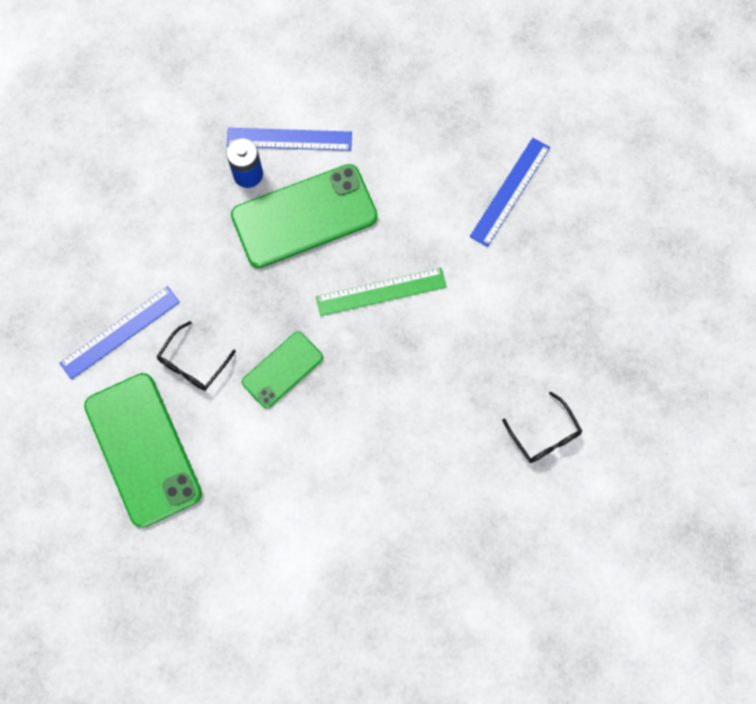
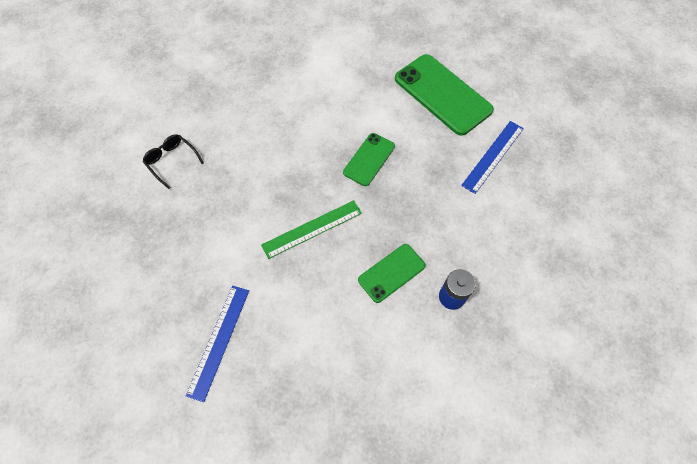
camera: 165 degrees right, 10 degrees down
(193, 364) = (433, 149): black glasses -> none
(289, 139) = (429, 339): blue ruler -> none
(304, 216) = (391, 273): green phone -> green phone, size x0.56

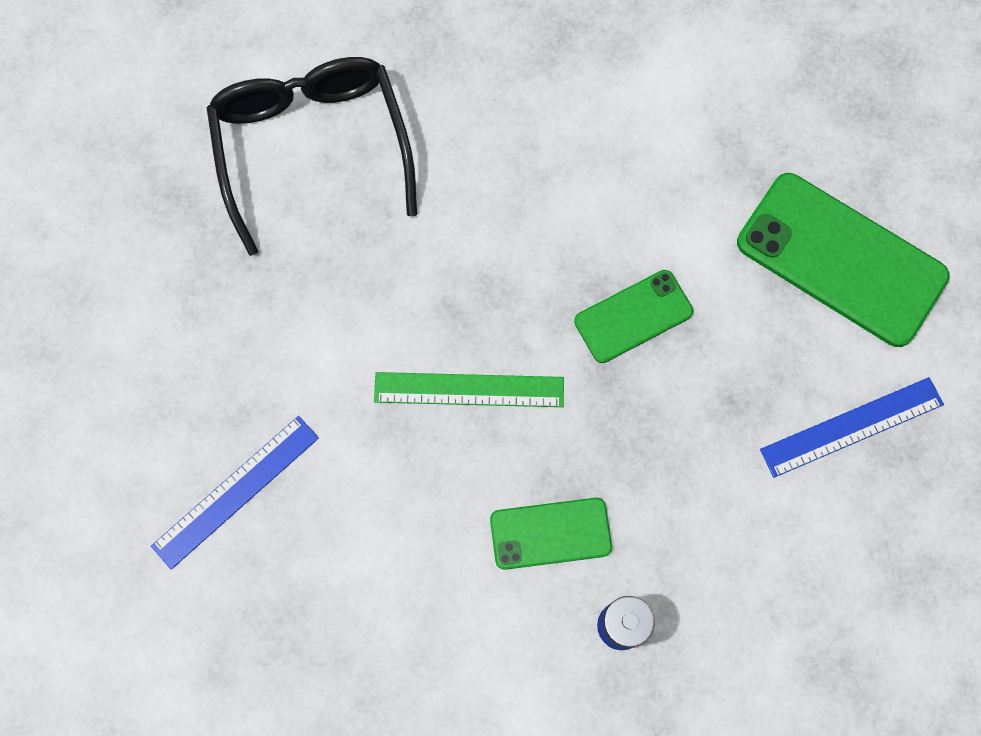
camera: 30 degrees right, 10 degrees up
(172, 161) = (312, 146): black glasses -> black glasses, size x2.15
(442, 94) = (841, 260): green phone -> green phone turned 45 degrees counterclockwise

